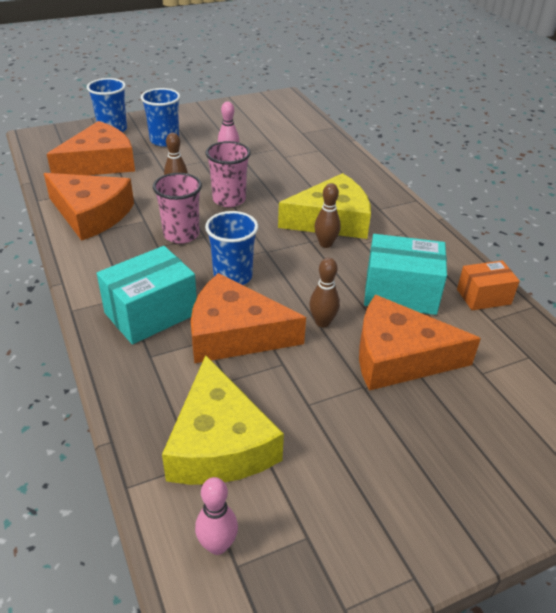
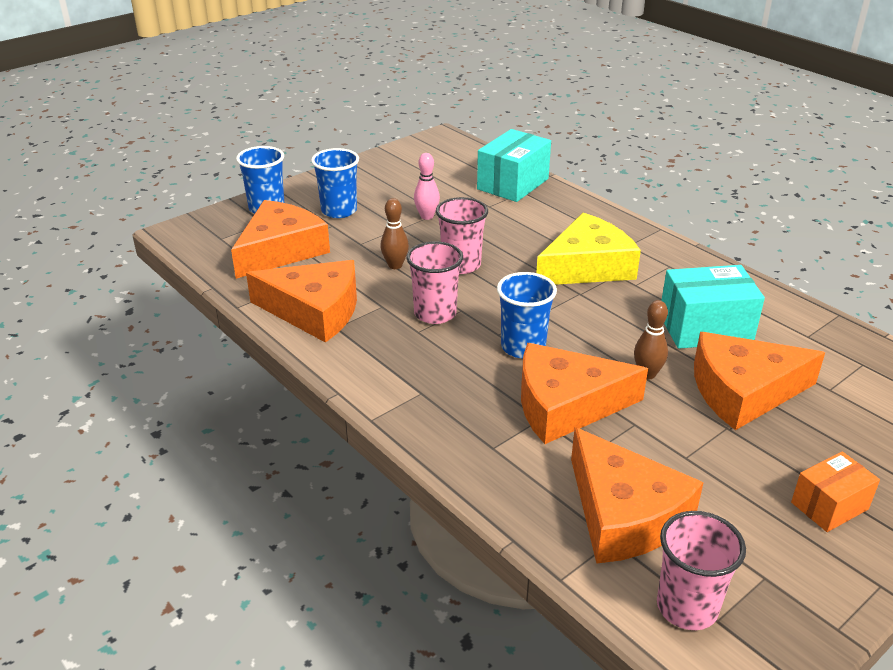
camera: 15 degrees left, 5 degrees down
(151, 313) = (462, 404): turquoise box -> turquoise box (512, 184)
(217, 545) = (687, 607): pink bowling pin -> pink cup
(219, 443) = (624, 514): yellow cheese -> orange cheese
(325, 244) = (597, 293): brown bowling pin -> none
(483, 297) = (787, 315): orange box -> orange box (829, 506)

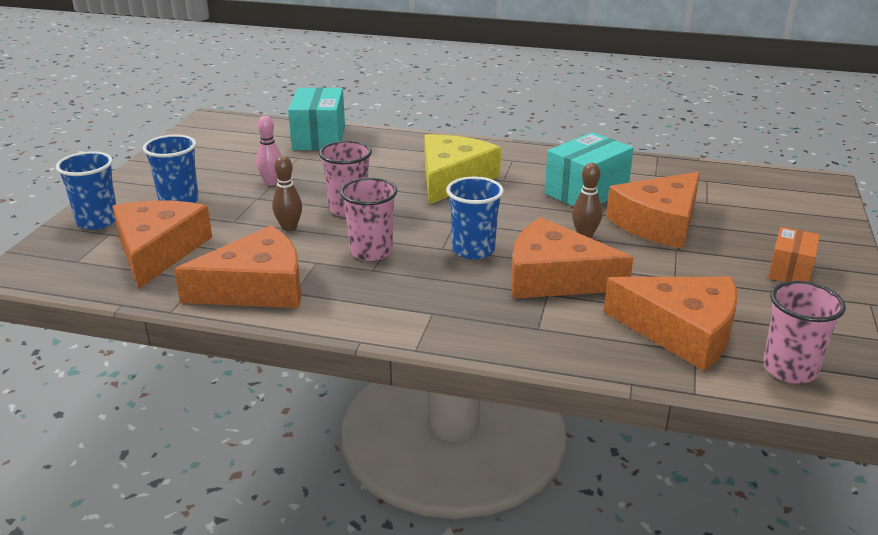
camera: 35 degrees left, 5 degrees down
(565, 405) = (554, 277): orange cheese -> orange cheese turned 60 degrees clockwise

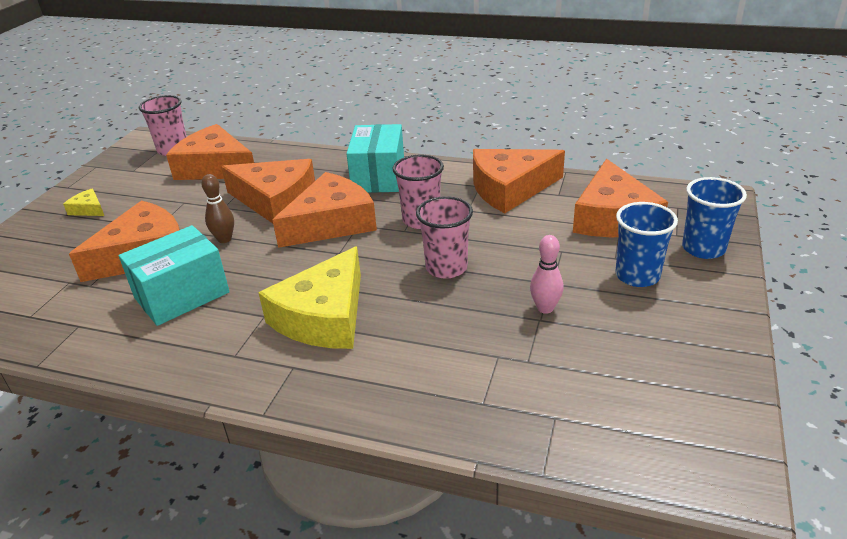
camera: 175 degrees left, 5 degrees up
(289, 228) = (502, 243): brown bowling pin -> none
(319, 138) = (509, 412): turquoise box -> turquoise box (378, 177)
(473, 250) = (331, 223): blue cup -> orange cheese
(790, 271) = (88, 209): orange box -> yellow cheese

